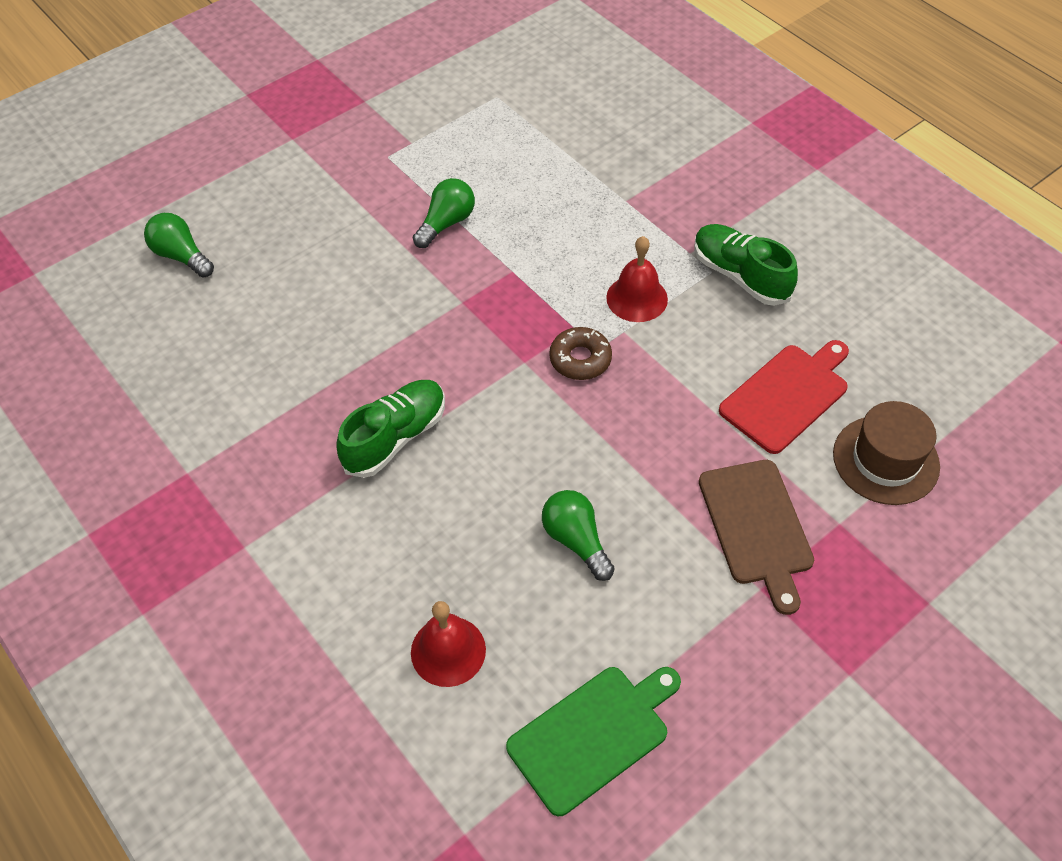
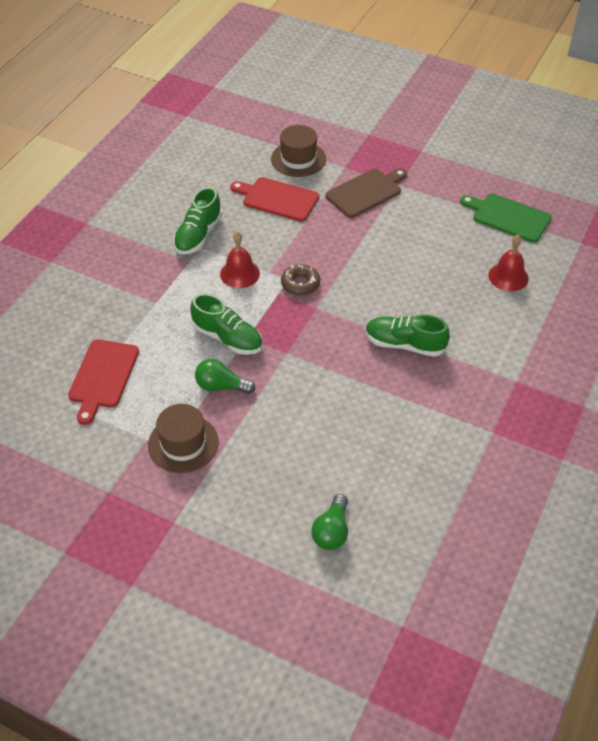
camera: 115 degrees left, 5 degrees down
(385, 169) = (183, 443): none -> brown hat
(522, 251) = (227, 338): none -> green shoe
(526, 128) = (103, 377): none -> red cutting board
(576, 540) = (417, 251): green light bulb -> none

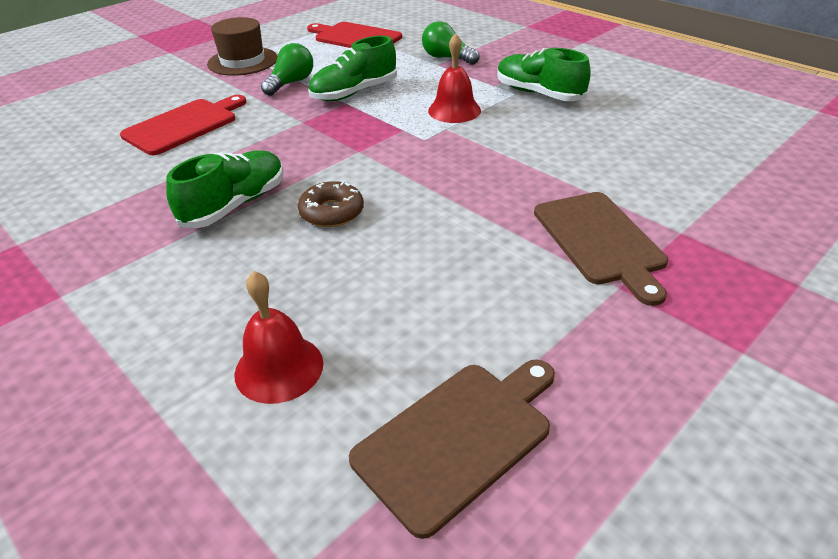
camera: 110 degrees right, 10 degrees down
(277, 199) = (600, 154): red cutting board -> red cutting board (184, 125)
(298, 159) = (706, 187): brown hat -> none
(300, 284) = (409, 146): brown donut -> brown donut (332, 212)
(332, 531) = (59, 112): green light bulb -> green light bulb (447, 58)
(508, 217) = (458, 438): green cutting board -> brown cutting board

